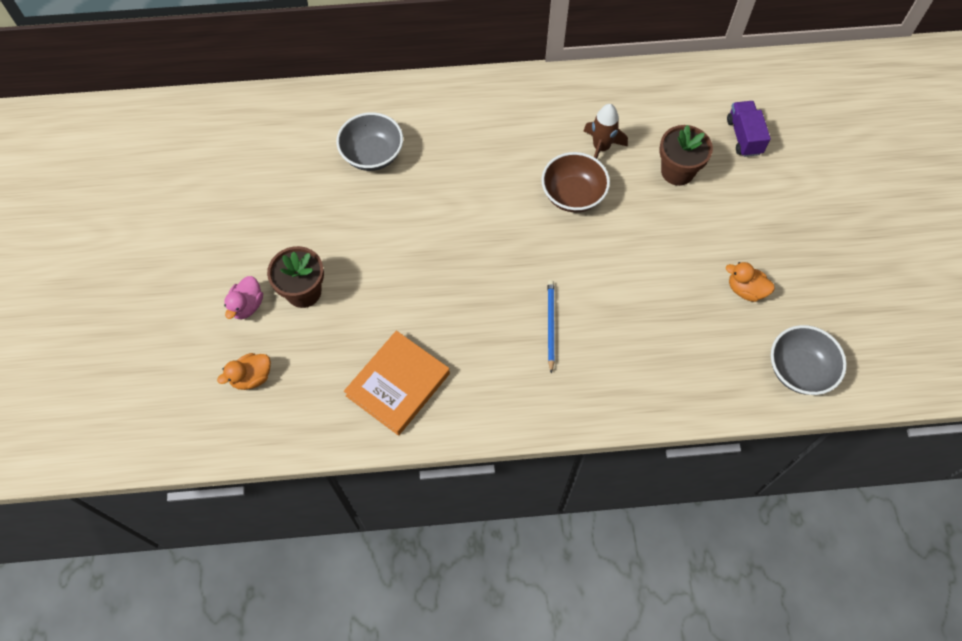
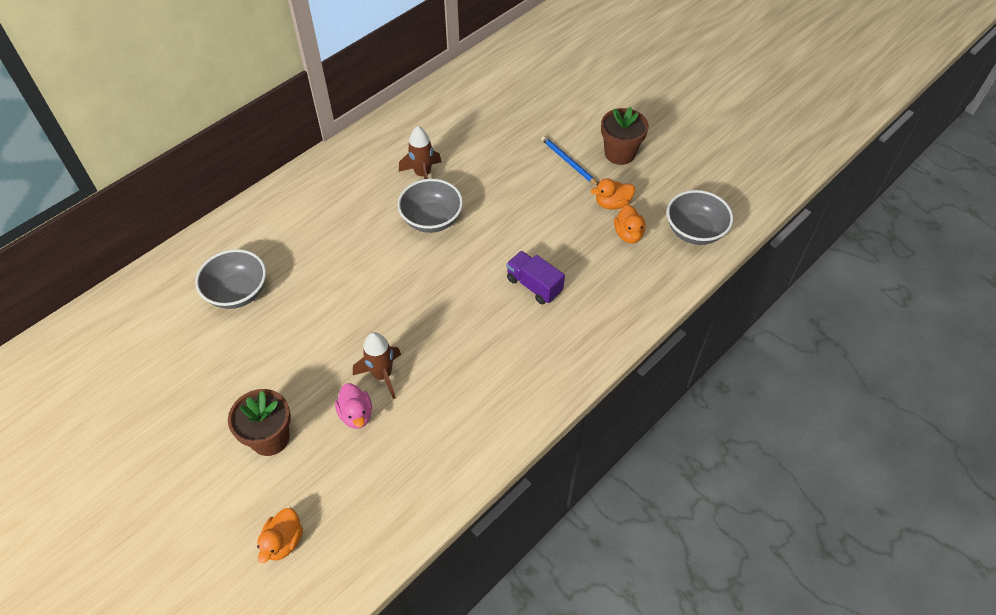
camera: 40 degrees left, 10 degrees down
(247, 305) = (226, 486): pink duck -> pink duck (356, 414)
(398, 384) = (420, 451): orange book -> none
(421, 302) = (382, 375): none -> brown rocket
(550, 325) = (499, 320): blue pencil -> blue pencil (568, 162)
(573, 195) = (431, 219): brown bowl -> grey bowl
(677, 171) = (493, 157): brown flower pot -> brown flower pot (619, 153)
(733, 329) = (628, 234): none -> orange duck
(744, 136) = (517, 107): purple truck -> purple truck (534, 285)

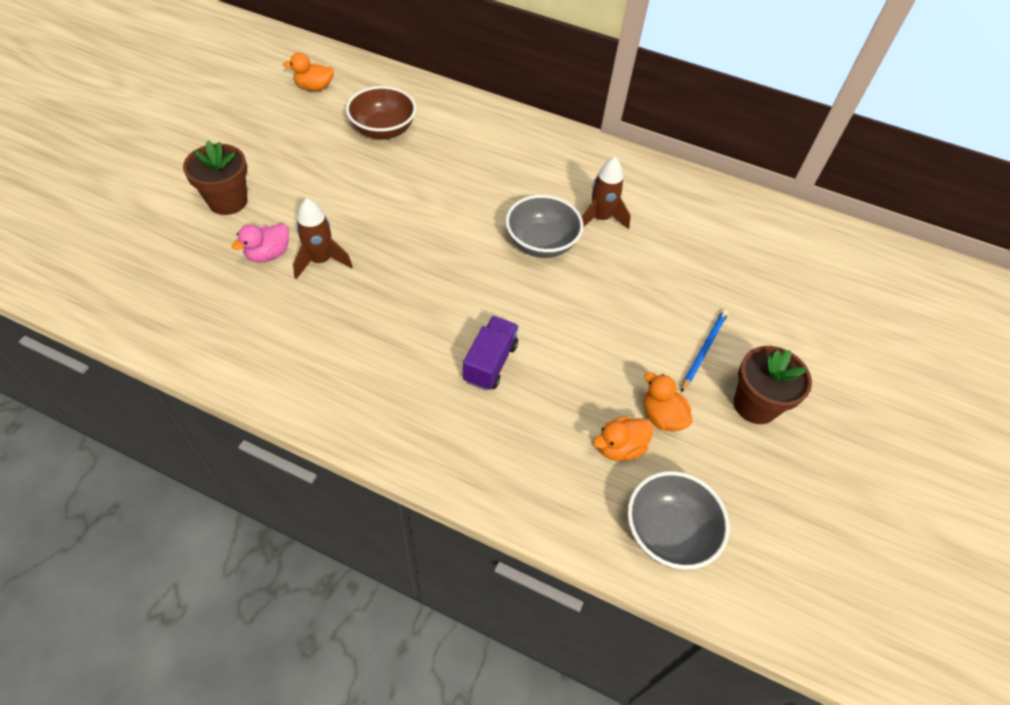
camera: 65 degrees right, 0 degrees up
(237, 292) = (383, 130): grey bowl -> brown bowl
(283, 542) = (119, 244): orange duck -> orange duck (314, 87)

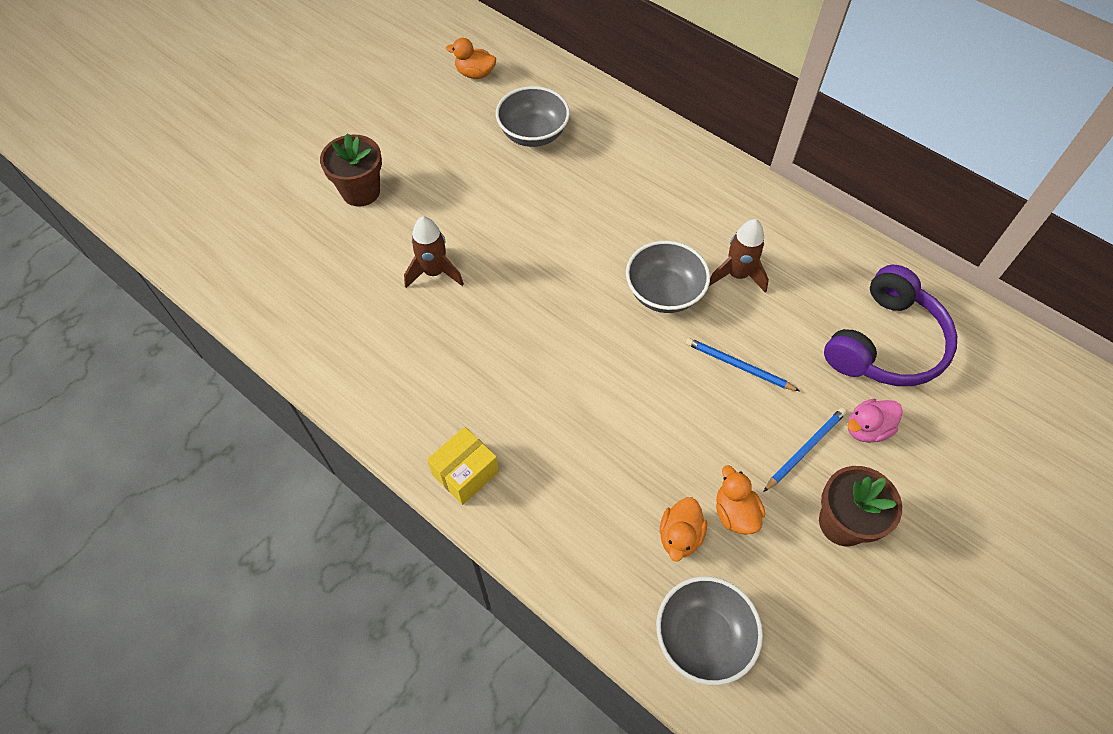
camera: 20 degrees right, 5 degrees up
(268, 254) = (386, 256): pink duck -> pink duck (867, 429)
(383, 130) = (533, 134): brown bowl -> grey bowl
(401, 435) = (465, 473): none -> yellow box
(490, 363) = (573, 416): purple truck -> none
(619, 447) = (680, 536): orange duck -> orange duck turned 60 degrees counterclockwise
(625, 292) = (738, 366): none -> blue pencil
(740, 252) = (885, 343): none -> purple headphones

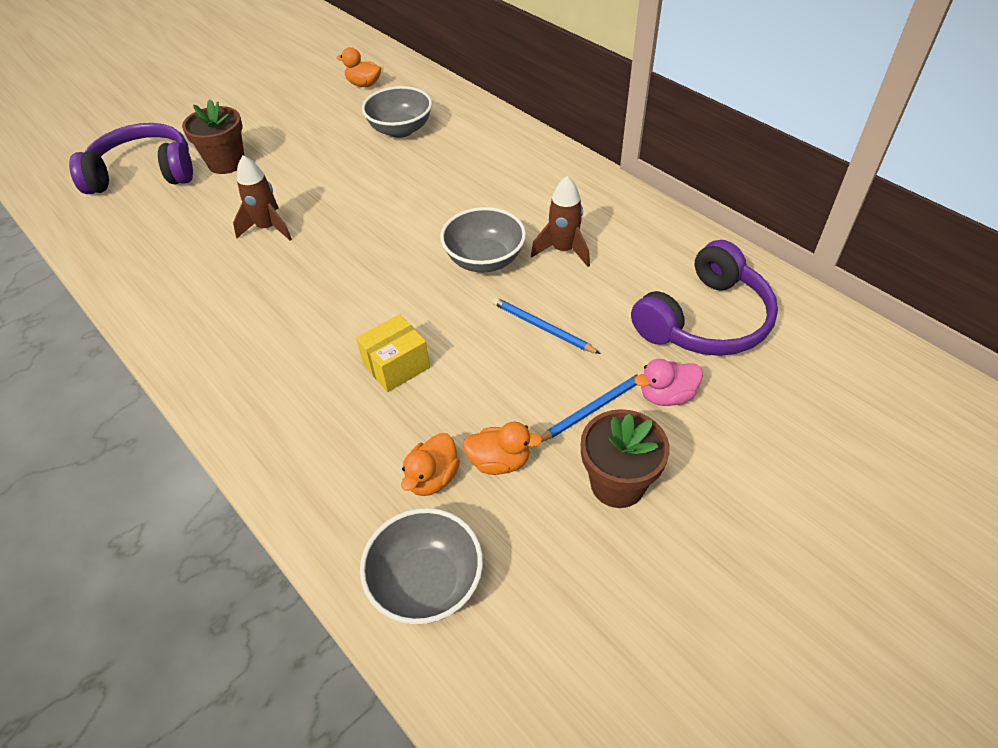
camera: 10 degrees right, 10 degrees down
(275, 212) = (144, 173): none -> purple headphones
(465, 473) = (230, 397): yellow box -> yellow box (396, 366)
(735, 513) = (499, 461): orange duck -> orange duck turned 105 degrees clockwise

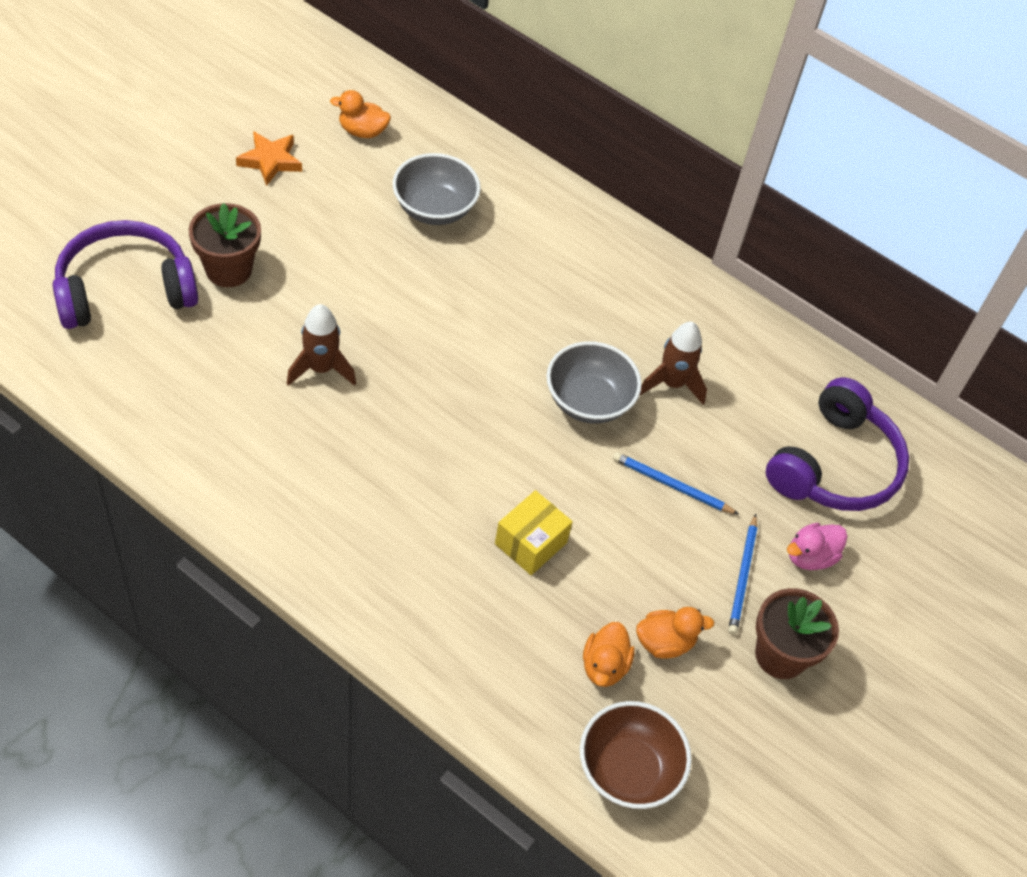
camera: 20 degrees left, 5 degrees up
(288, 100) = (270, 161): none -> orange star
(426, 583) = (628, 770): grey bowl -> brown bowl
(593, 408) = (742, 577): blue pencil -> blue pencil turned 150 degrees clockwise

